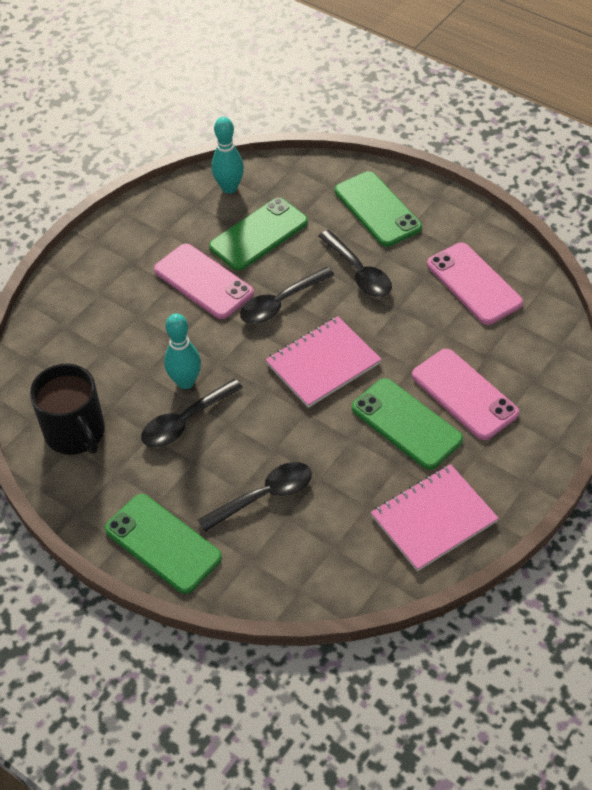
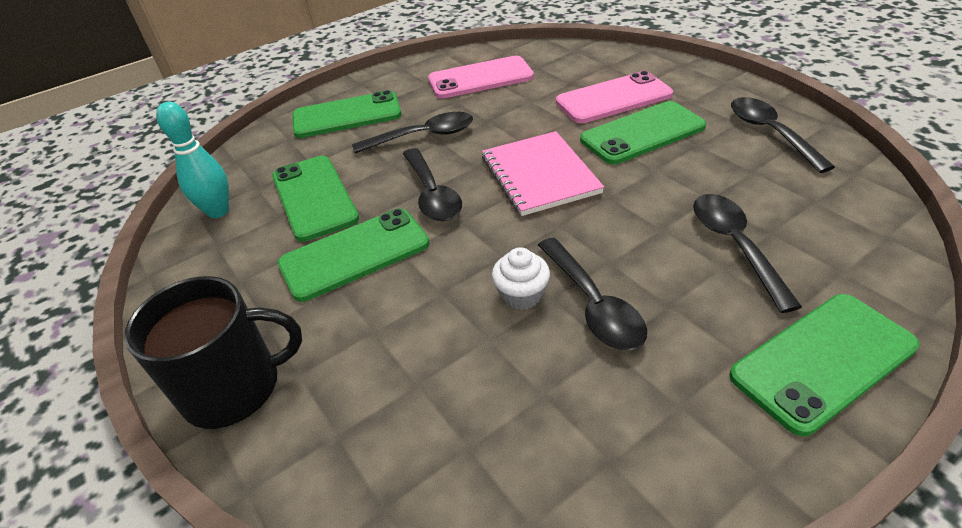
camera: 70 degrees left, 10 degrees down
(76, 432) = (580, 451): black mug -> black mug (234, 387)
(185, 382) = (521, 295): turquoise bowling pin -> white cupcake
(203, 281) = (354, 254): pink phone -> green phone
(433, 519) = (770, 133): pink notebook -> black spoon

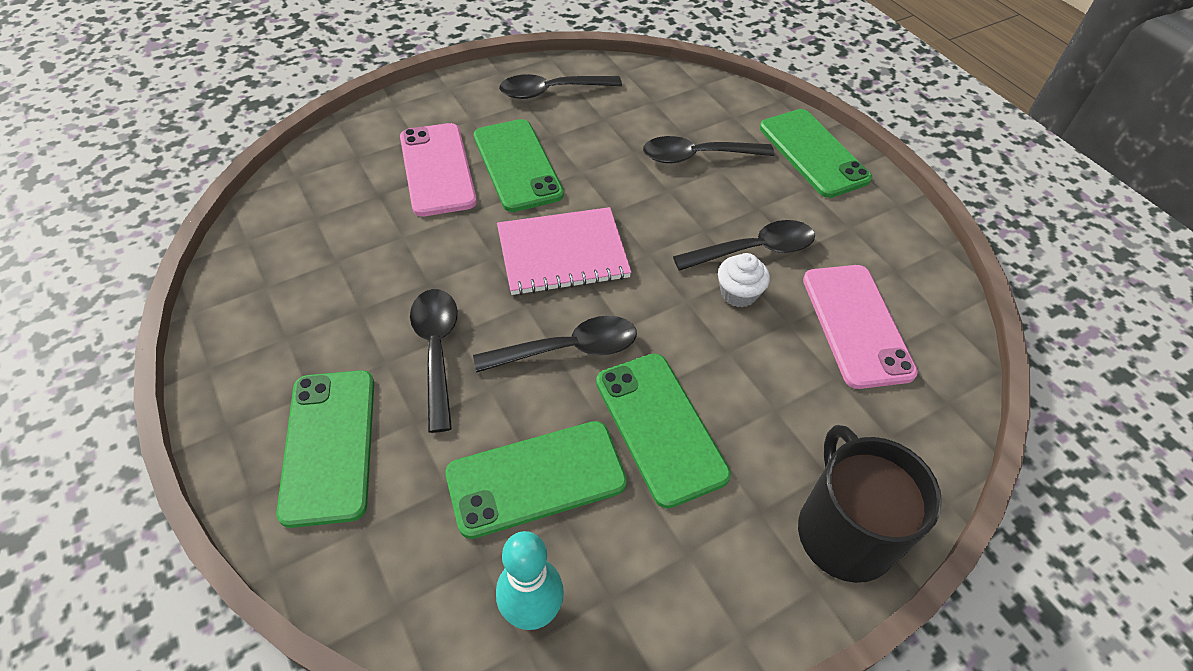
camera: 90 degrees left, 10 degrees up
(480, 78) = (312, 277): pink phone -> pink phone (856, 325)

